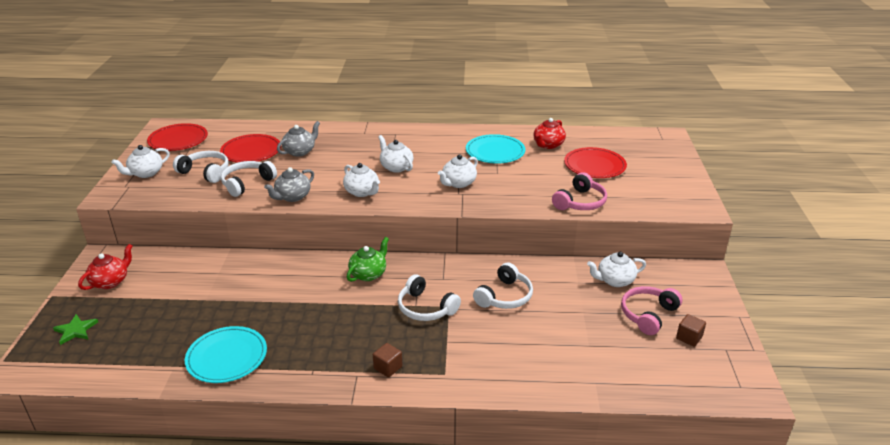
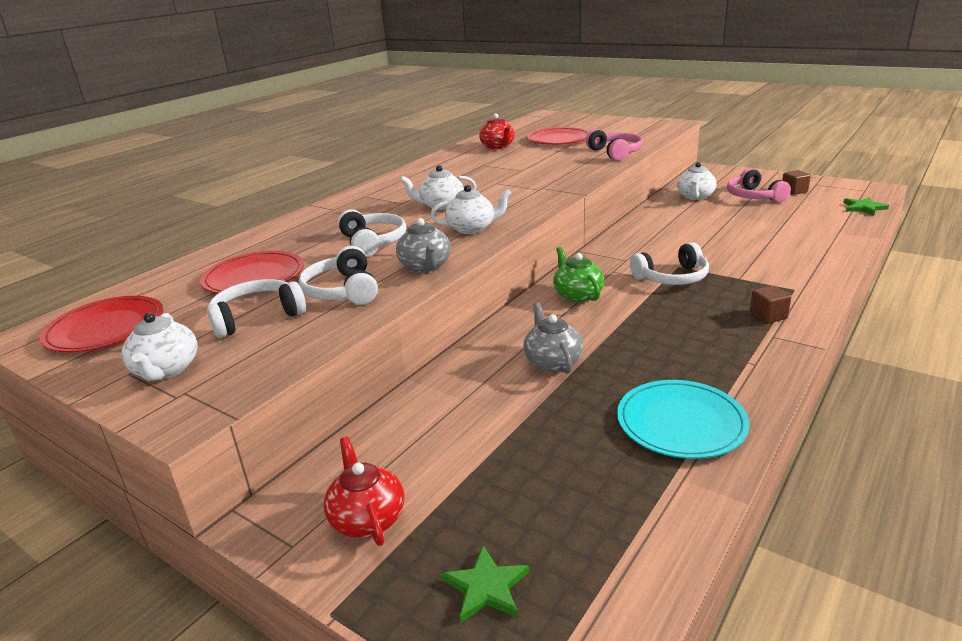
camera: 55 degrees left, 5 degrees down
(300, 151) = (313, 247): grey teapot -> grey teapot (552, 362)
(458, 183) = (518, 186): white teapot -> none
(495, 151) = (478, 164): turquoise plate -> none
(505, 296) = (683, 239): white headphones -> white headphones (373, 242)
(680, 392) = (863, 208): none -> green star

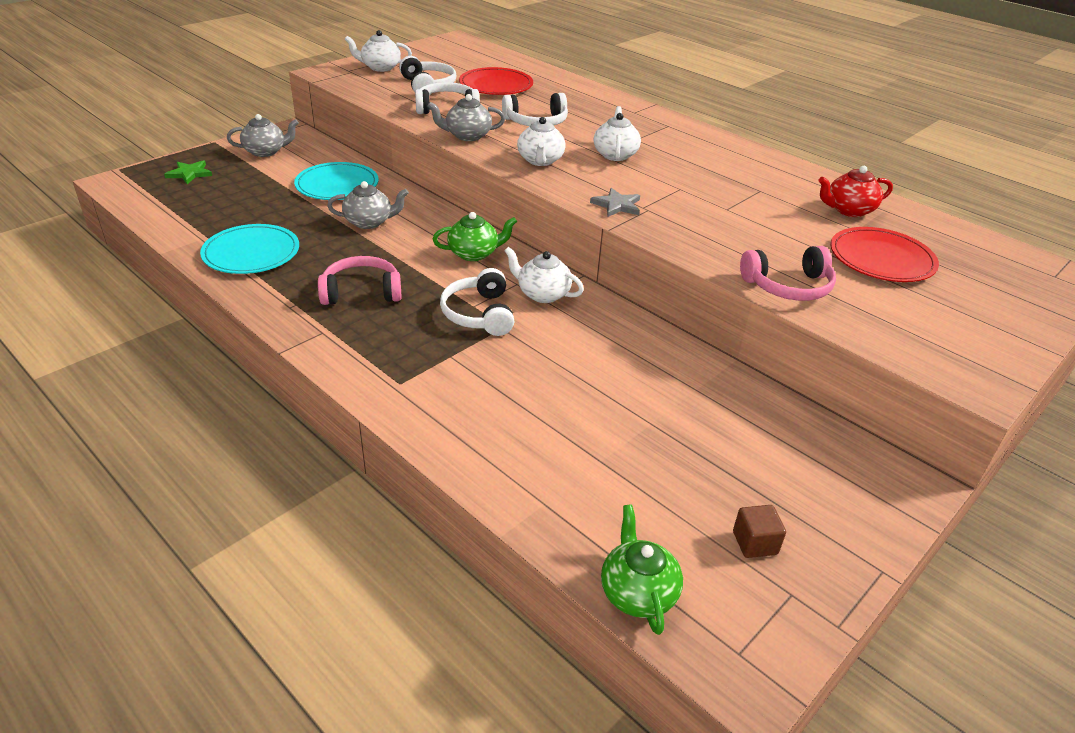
camera: 95 degrees right, 10 degrees up
(105, 328) = (449, 53): red plate -> none
(367, 518) = (266, 152): red teapot -> grey teapot
(466, 409) = (337, 185): none -> turquoise plate
(542, 196) = (617, 205): none -> grey star
(695, 197) = (750, 416): white teapot -> white teapot (542, 294)
(753, 196) = (736, 480): pink headphones -> pink headphones (361, 292)
(768, 316) = (358, 343): brown cube -> none
(863, 208) = (637, 592): green star -> green teapot

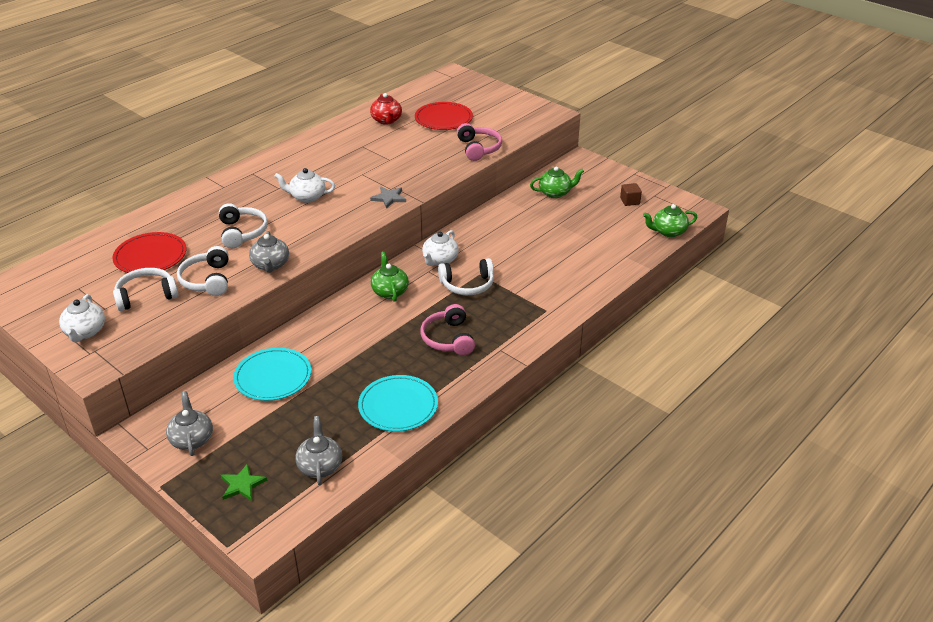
camera: 90 degrees left, 0 degrees up
(369, 222) = (343, 348): grey teapot -> grey teapot (320, 466)
(540, 161) = (319, 229): white teapot -> none
(760, 431) = (555, 193): none -> green teapot

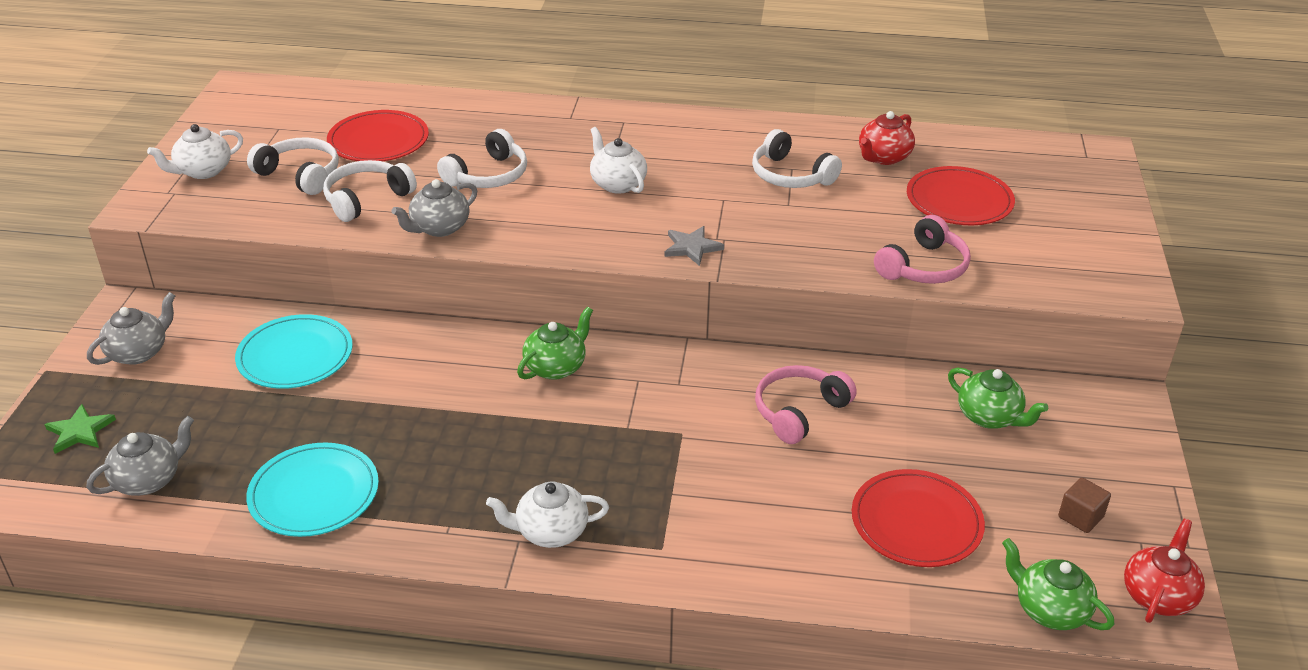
camera: 55 degrees right, 0 degrees up
(440, 260) = (675, 379): white teapot -> white teapot (550, 532)
(448, 339) = (499, 473): pink headphones -> pink headphones (799, 411)
(467, 285) = (643, 433): white headphones -> white headphones (790, 175)
(595, 239) = (916, 522): none -> red plate
(682, 206) = (1158, 595): none -> red teapot

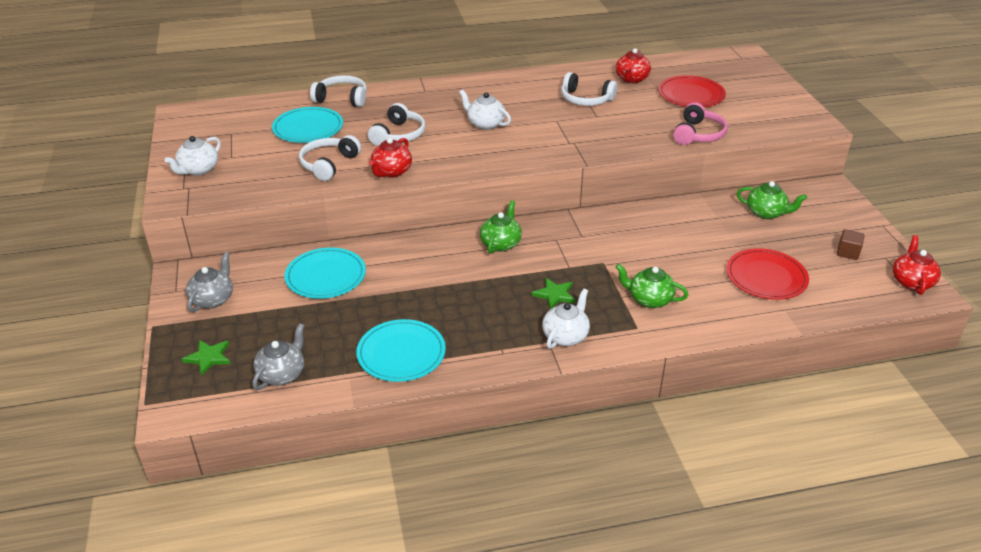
camera: 20 degrees left, 0 degrees up
(300, 175) = (270, 159): white headphones -> white headphones (342, 98)
(378, 141) = (308, 128): red plate -> turquoise plate
(439, 228) = (391, 172): grey teapot -> red teapot
(550, 532) = (565, 336): white teapot -> white teapot turned 150 degrees clockwise
(578, 464) = (555, 295): none -> green star
(691, 247) = (558, 151): grey star -> none
(799, 411) = (661, 234): pink headphones -> none
(1049, 609) = (864, 303): green teapot -> green teapot (649, 299)

